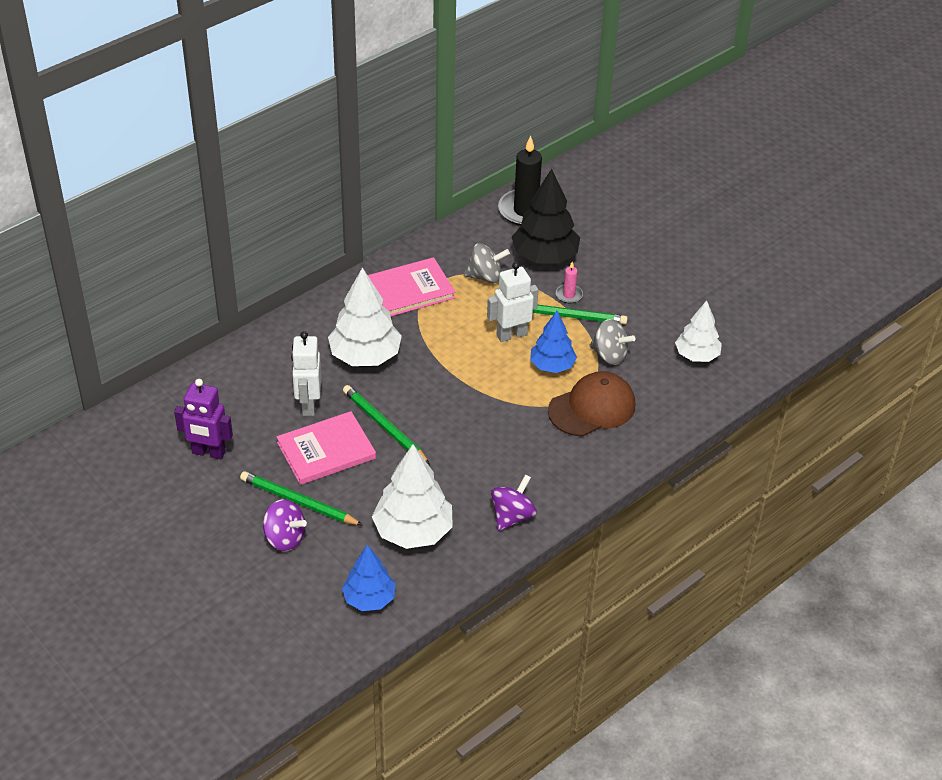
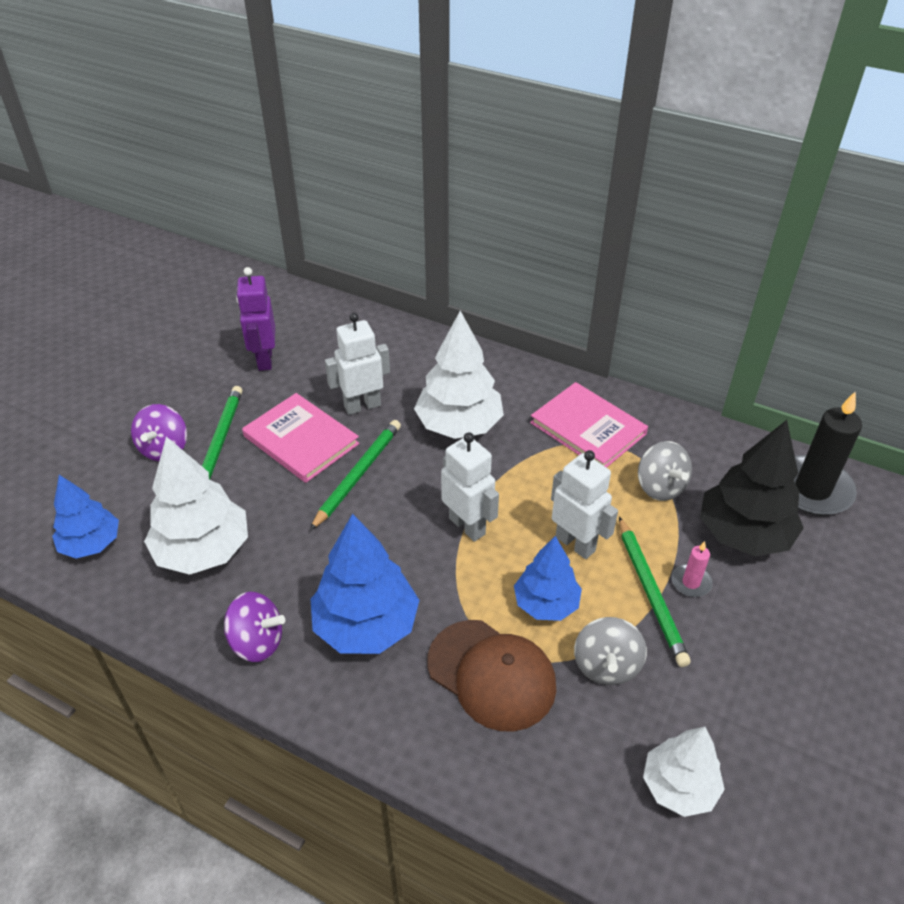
camera: 70 degrees right, 0 degrees up
(467, 382) = (467, 526): none -> white robot
(526, 457) = (366, 625): none -> blue tree

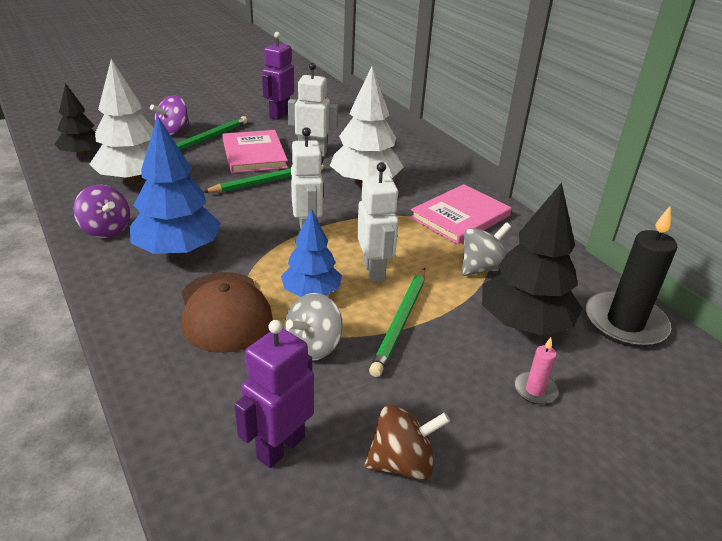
camera: 30 degrees right, 10 degrees down
(91, 544) = (82, 154): blue tree -> black tree
(588, 428) = (460, 217): pink book -> pink book turned 60 degrees clockwise
(660, 487) = (482, 268): grey spinning top -> grey spinning top turned 135 degrees counterclockwise
(679, 786) = (280, 447): white tree -> purple robot
(691, 582) = (442, 331): pink candle -> pink candle (535, 390)
(776, 738) = (402, 463): none -> brown spinning top

